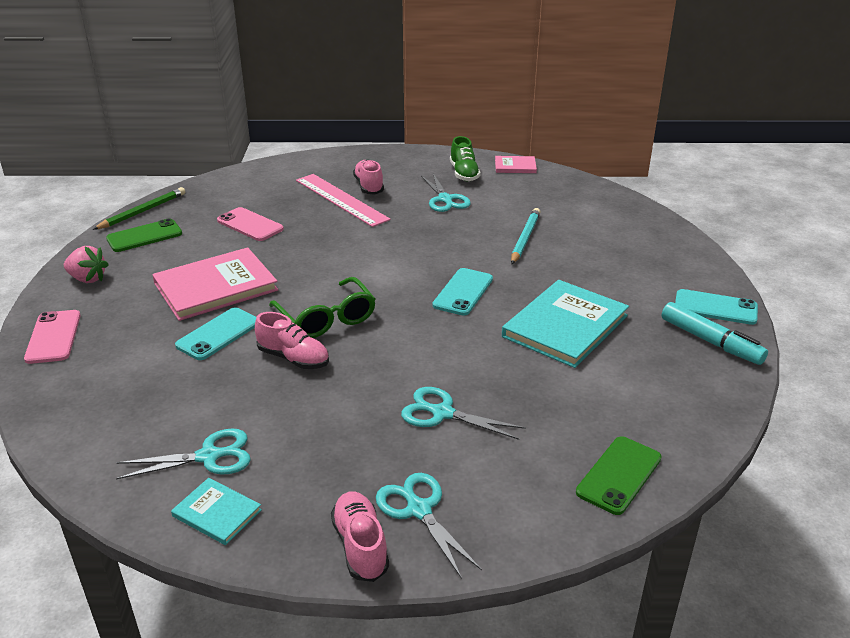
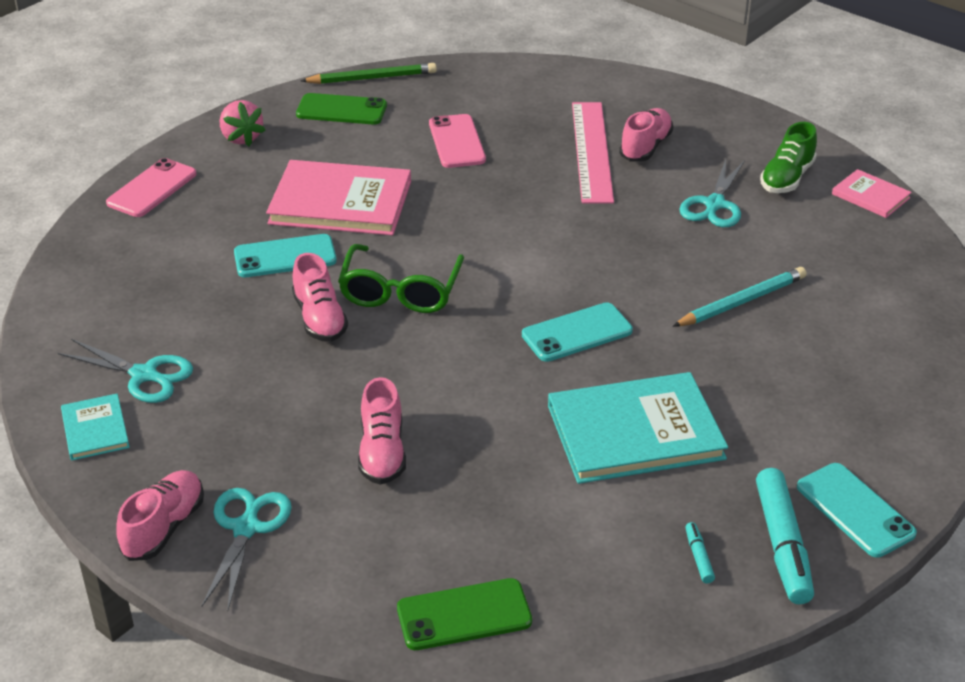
camera: 40 degrees right, 5 degrees up
(442, 413) = (382, 452): turquoise scissors -> pink shoe
(684, 370) = (699, 557): none -> turquoise marker

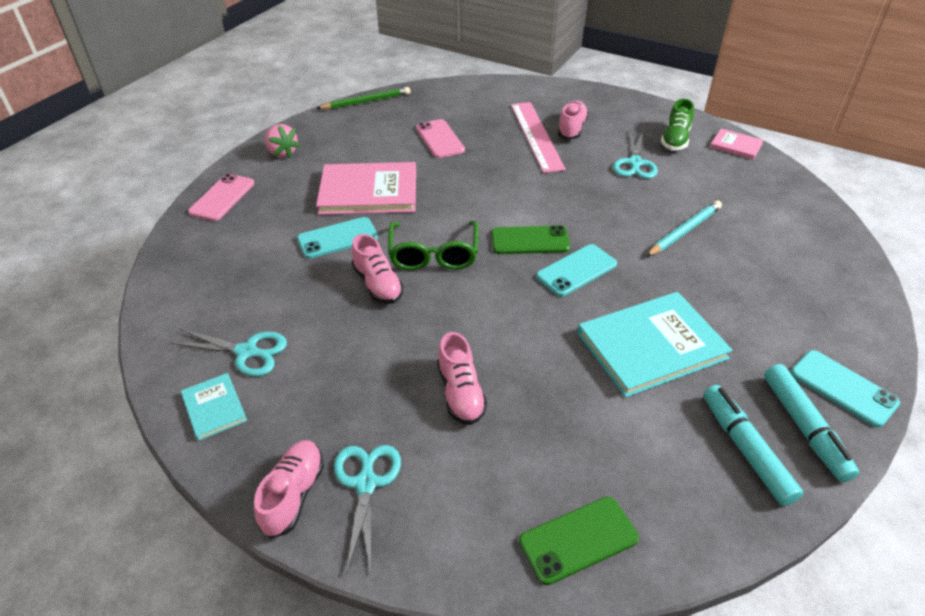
camera: 10 degrees left, 5 degrees up
(341, 110) = (351, 125): green phone -> green phone (530, 240)
(699, 557) = (745, 449): turquoise marker -> turquoise marker, size x2.24

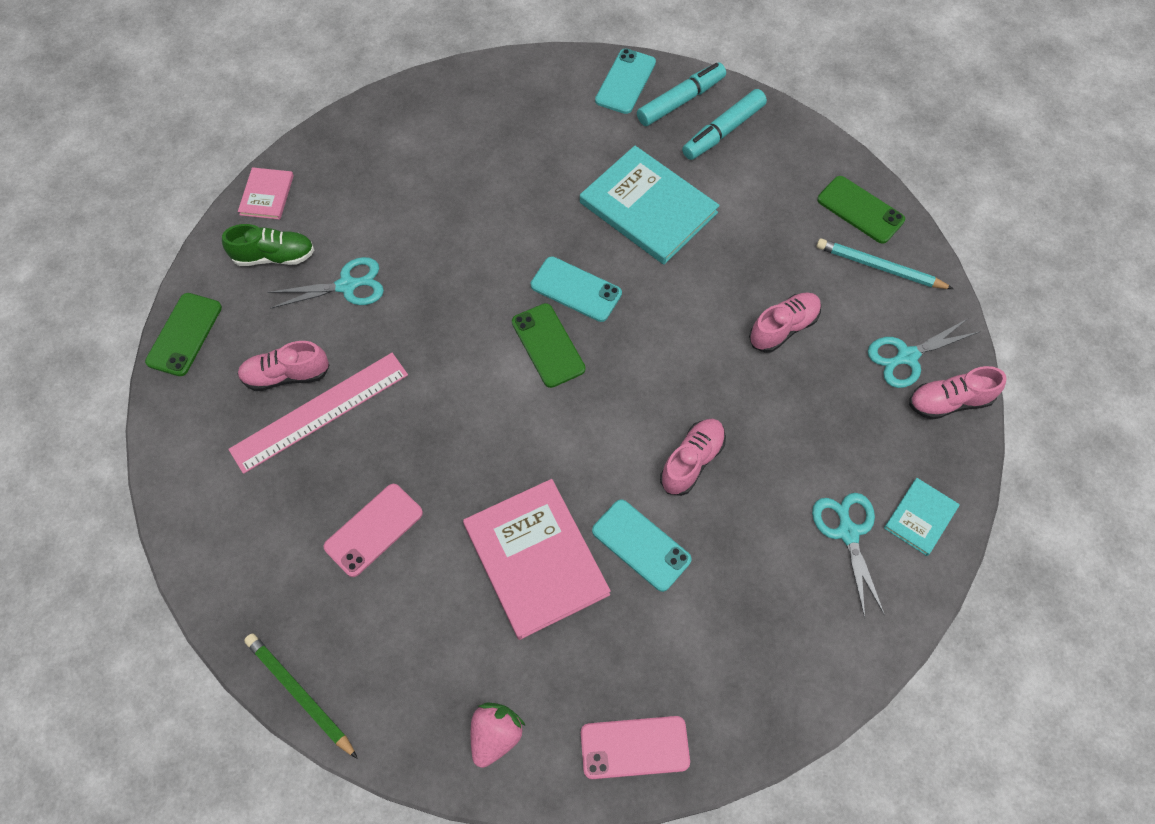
camera: 115 degrees left, 20 degrees up
(434, 255) = (617, 429): green glasses -> none
(624, 101) = (184, 334): none -> green phone
(684, 231) = (465, 214): turquoise pencil -> turquoise pencil (879, 267)

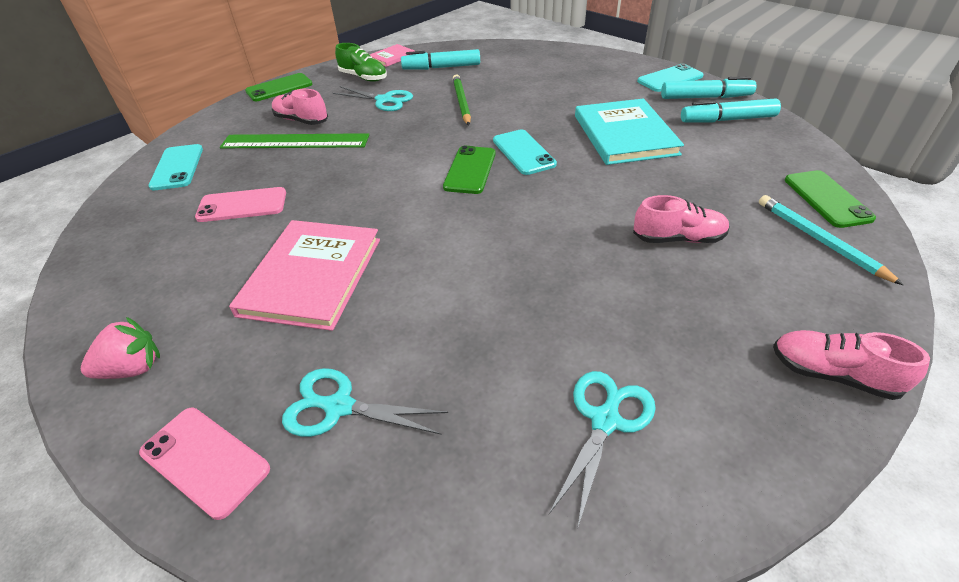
camera: 40 degrees right, 20 degrees down
(299, 694) = (81, 261): green pencil -> green pencil (461, 102)
(320, 411) = (295, 141): pink ruler -> green ruler
(353, 186) = (441, 67): none -> turquoise marker
(641, 545) = (397, 312): turquoise phone -> turquoise phone (177, 167)
(692, 461) = (503, 282): pink shoe -> none
(907, 356) = (803, 314): turquoise scissors -> turquoise scissors (339, 407)
(920, 517) = (710, 460): turquoise book -> none

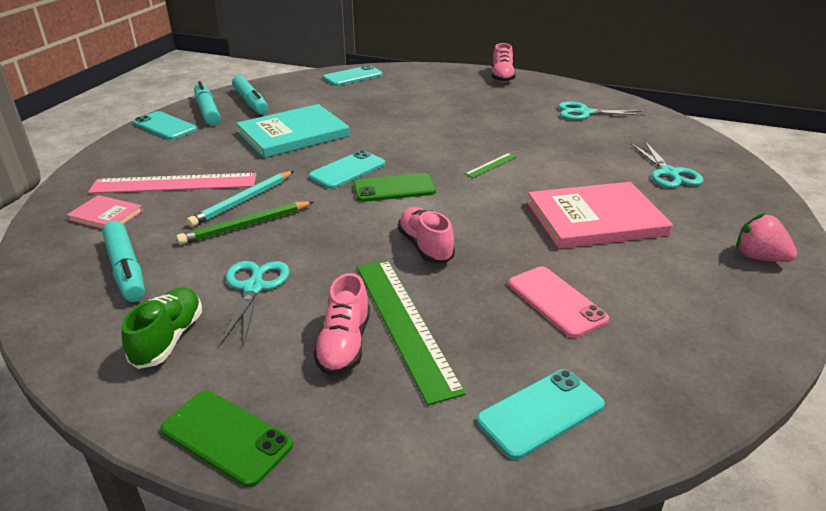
camera: 115 degrees left, 10 degrees down
(204, 461) = (751, 199): pink phone -> none
(392, 57) = (70, 336): pink book -> pink book (106, 215)
(476, 242) = (491, 165): none -> green ruler
(548, 81) = (174, 184): none -> pink ruler
(678, 238) = (428, 108): pink shoe -> pink shoe (425, 247)
(819, 240) = (399, 78): turquoise pencil -> turquoise pencil (243, 201)
(827, 199) = (353, 76): green phone -> turquoise phone

